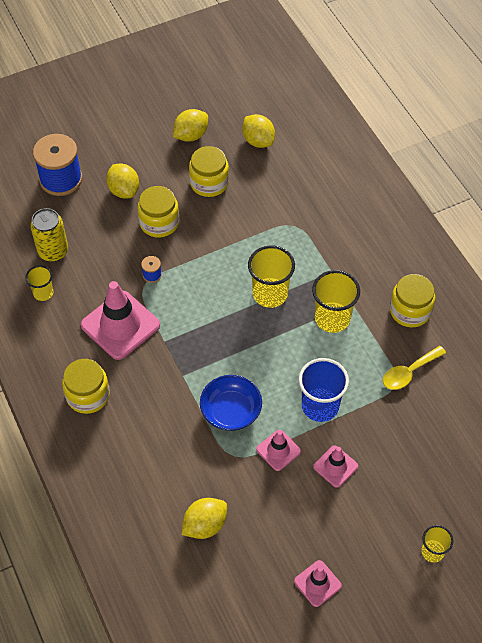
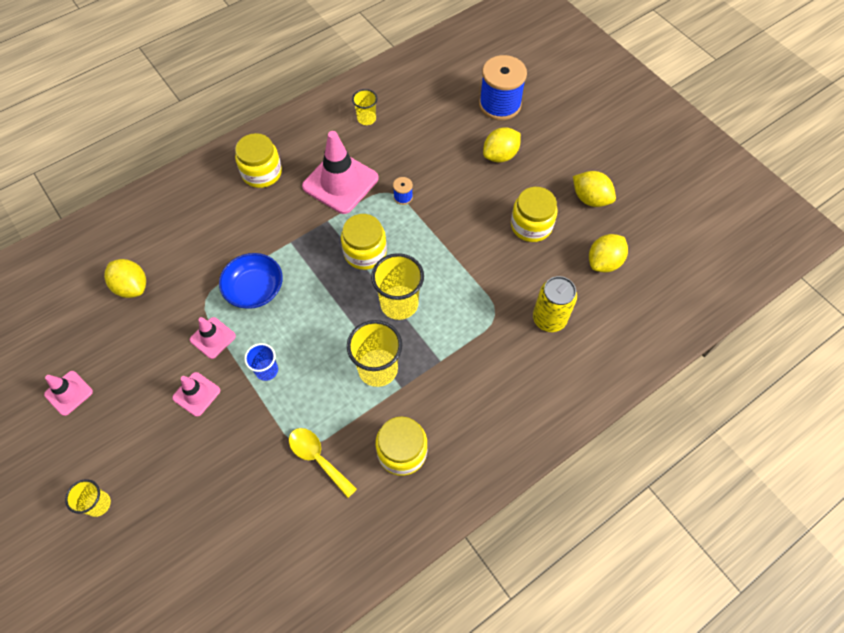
camera: 80 degrees right, 5 degrees up
(53, 251) = (414, 116): yellow can -> yellow can (549, 319)
(159, 222) = (468, 191): yellow jar -> yellow jar (365, 252)
(320, 406) = (267, 370): blue cup -> blue cup, size x0.58

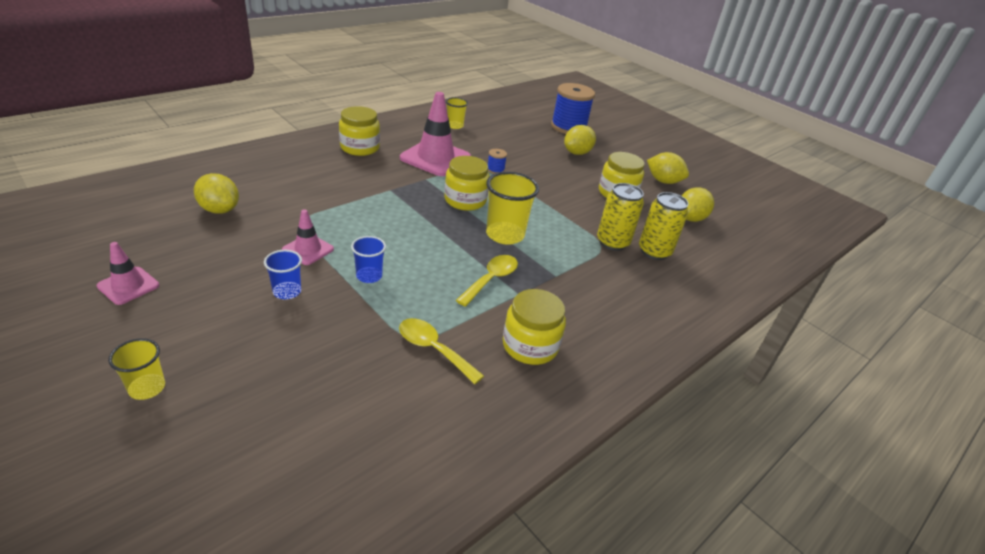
camera: 10 degrees left, 25 degrees down
(196, 394) = (287, 292): pink traffic cone -> blue cup
(255, 289) = (354, 218): blue bowl -> none
(378, 369) = (491, 279): yellow cup -> yellow spoon
(508, 308) = (612, 242): none -> yellow can

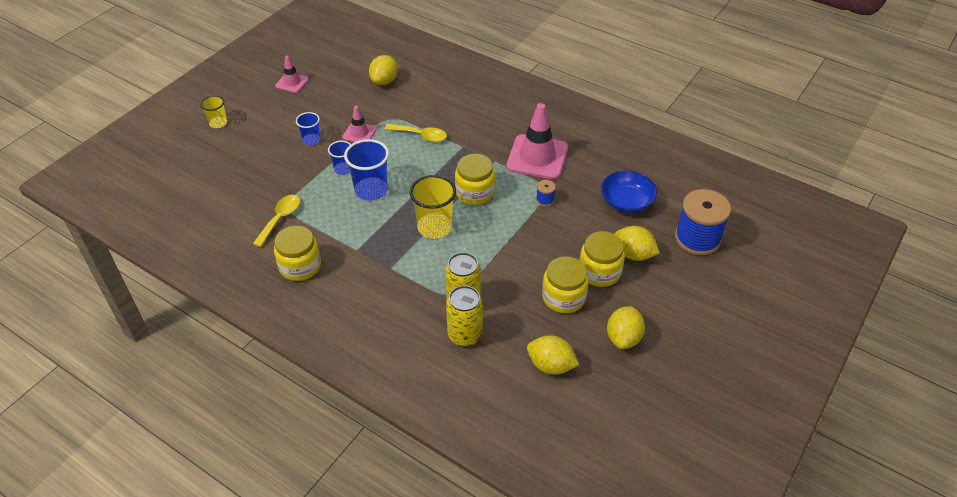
camera: 80 degrees right, 10 degrees up
(360, 148) = (520, 110): yellow jar -> yellow jar (599, 272)
(422, 263) = (371, 190): none -> blue cup
(454, 126) = (616, 153): yellow cup -> none
(491, 279) = (368, 231): yellow spoon -> yellow spoon (421, 136)
(516, 139) = (626, 202): none -> blue bowl

